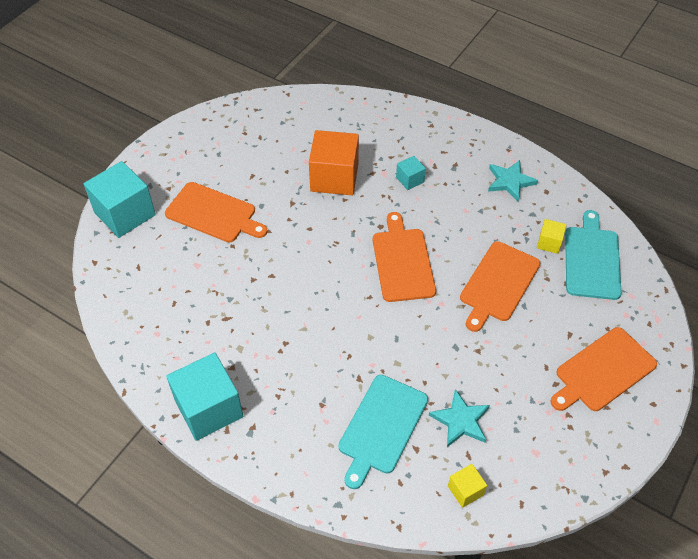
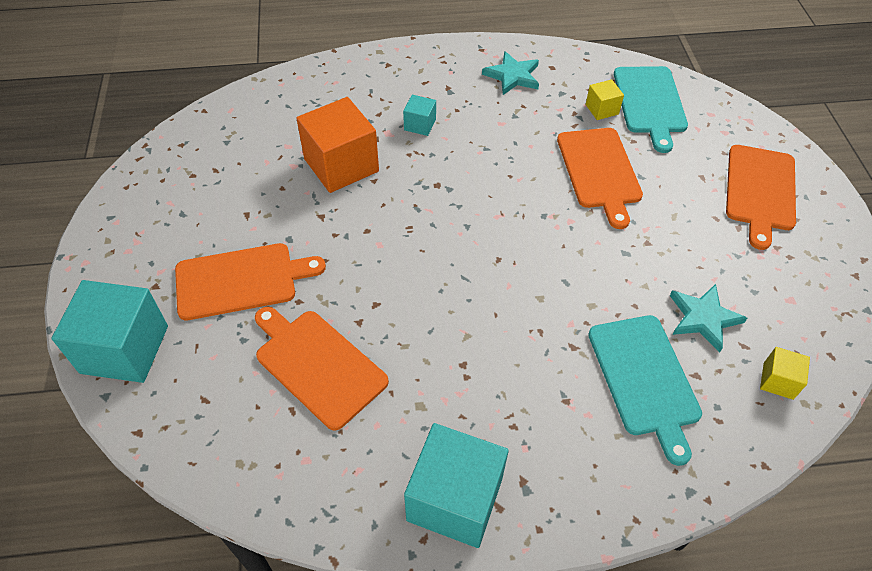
camera: 40 degrees left, 0 degrees up
(402, 261) = (494, 205): orange cutting board -> orange cutting board (317, 365)
(592, 259) = (650, 103): turquoise cutting board -> turquoise cutting board turned 150 degrees counterclockwise

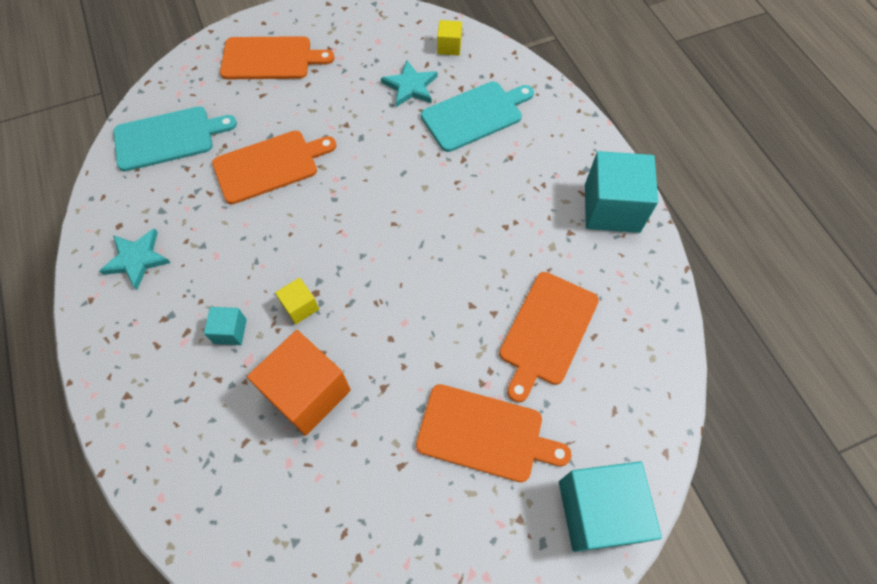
camera: 105 degrees left, 10 degrees up
(241, 280) = (485, 433): orange cutting board -> orange cutting board turned 135 degrees clockwise
(602, 109) = (183, 174): yellow cube -> yellow cube (300, 306)

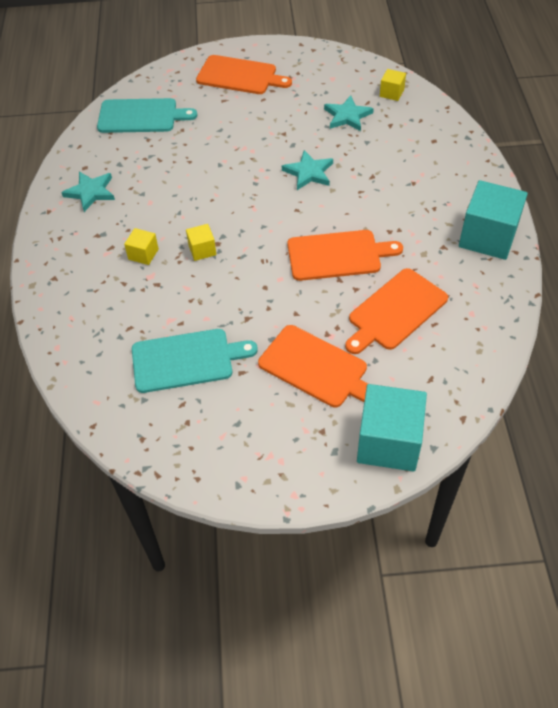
camera: 20 degrees right, 10 degrees down
(230, 331) = (143, 254): turquoise cube -> yellow cube
(269, 165) = (212, 150): orange cutting board -> orange cutting board (338, 255)
(307, 392) = (187, 307): orange cube -> none
(391, 170) = (309, 172): none -> turquoise star
(475, 115) = (394, 146): turquoise cutting board -> turquoise cutting board (186, 360)

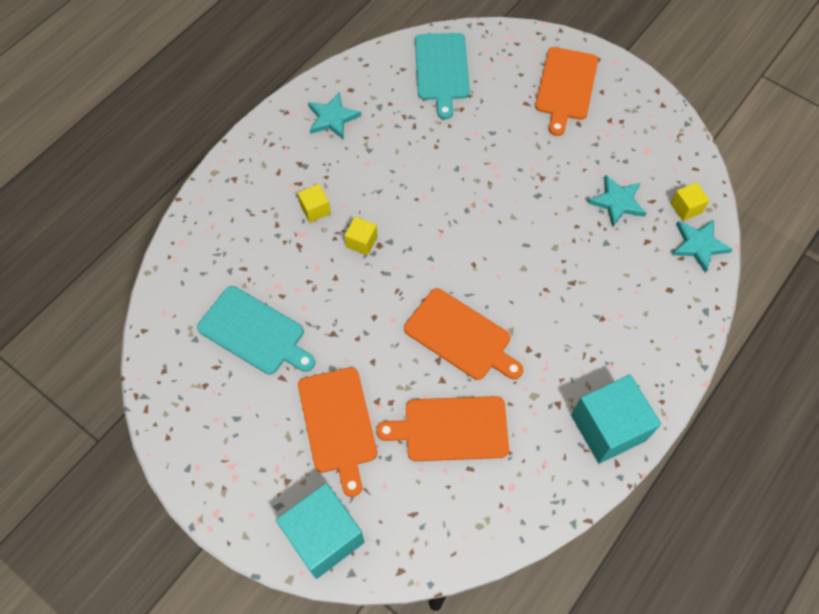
camera: 40 degrees right, 10 degrees up
(141, 116) = (442, 70): turquoise cutting board -> turquoise cutting board turned 45 degrees clockwise
(239, 76) = (566, 87): orange cutting board -> orange cutting board turned 45 degrees clockwise
(309, 172) = (522, 235): turquoise star -> turquoise star (699, 245)

